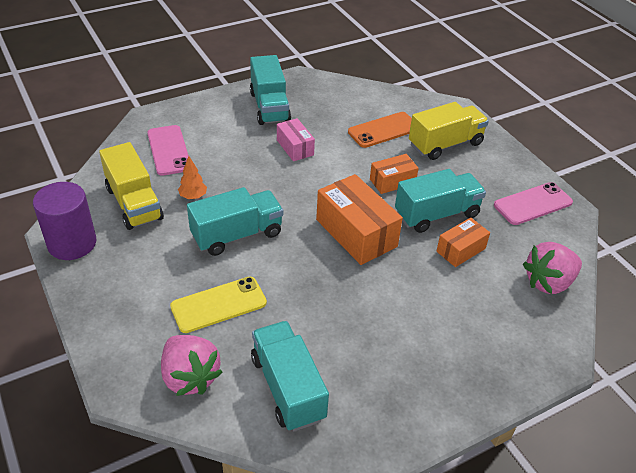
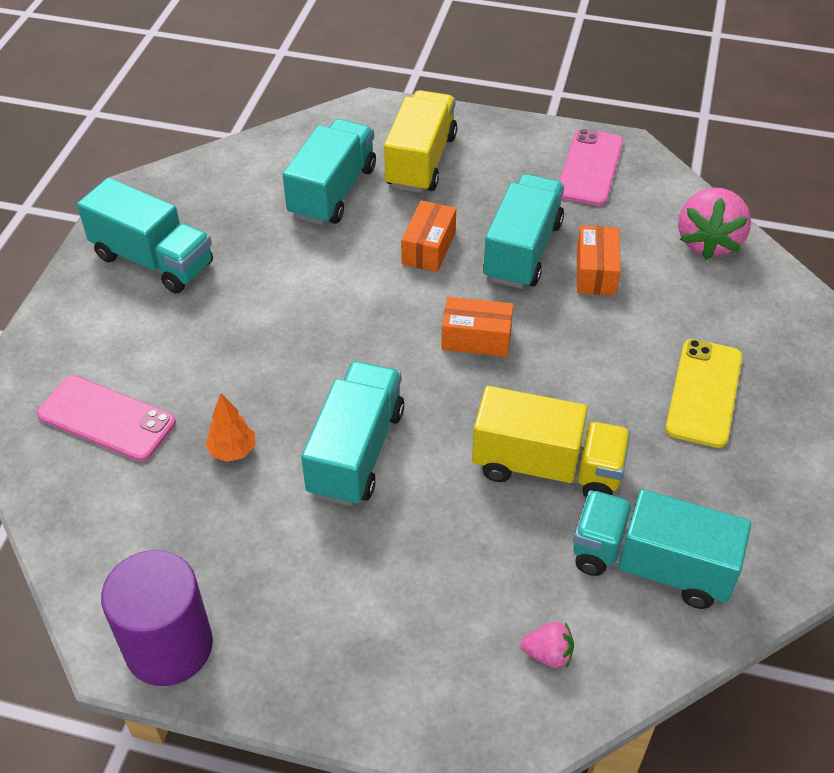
camera: 45 degrees left, 5 degrees up
(134, 203) = (170, 524): yellow truck -> yellow truck (547, 467)
(190, 377) = (548, 654): pink strawberry -> pink strawberry, size x0.48
(219, 305) = (458, 549): yellow phone -> yellow phone (704, 393)
(295, 147) = (263, 290): pink box -> none
(356, 233) = (476, 338): orange box -> orange box, size x0.57
(383, 130) = (332, 192): orange phone -> turquoise truck

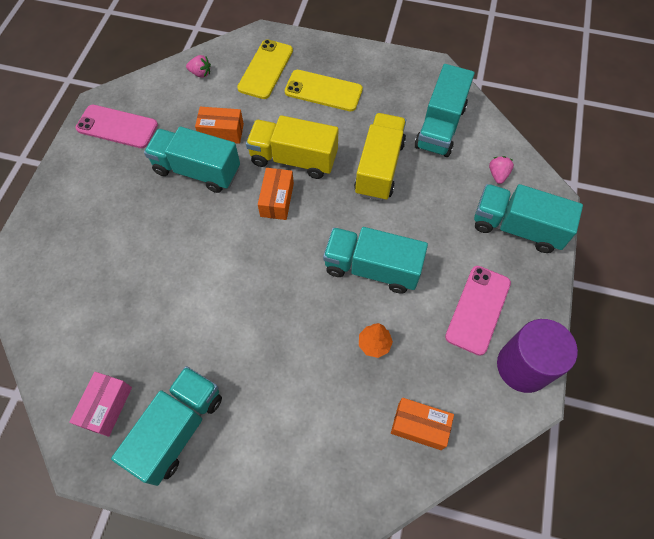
camera: 90 degrees left, 15 degrees up
(106, 419) = (347, 438): pink phone -> pink phone (478, 309)
(191, 201) = (106, 406): none -> pink box
(332, 192) = (114, 293): turquoise truck -> turquoise truck (517, 227)
(421, 161) = (88, 231): yellow truck -> yellow truck (293, 159)
(428, 248) = (187, 226): orange box -> orange box (419, 426)
(708, 242) = (200, 73): pink strawberry -> pink strawberry, size x0.48
(735, 317) = (266, 69): none -> yellow phone

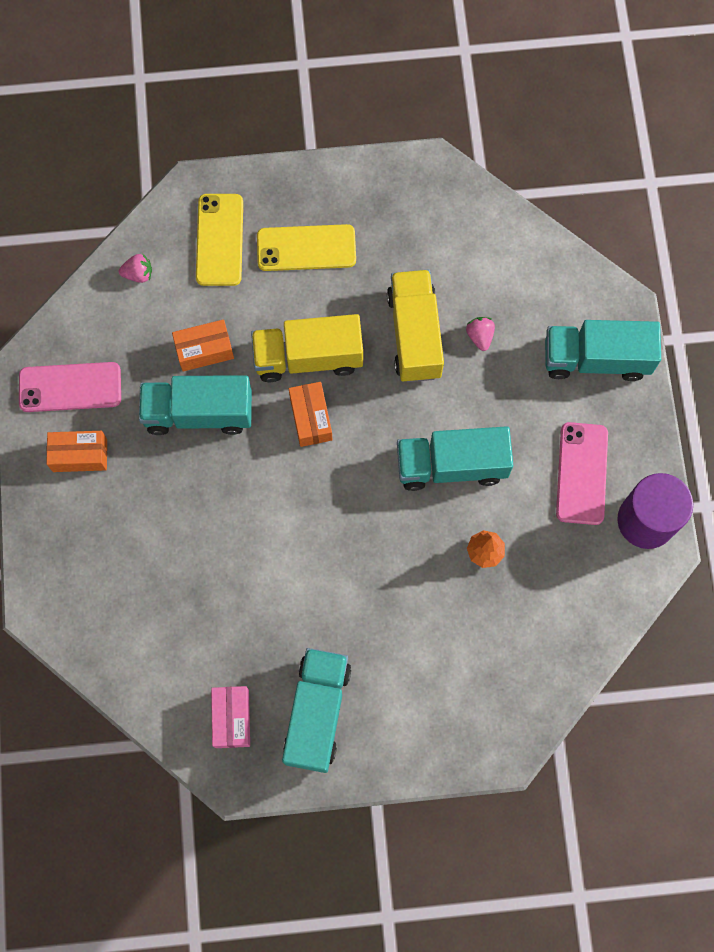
camera: 20 degrees left, 10 degrees up
(419, 426) = (560, 620): orange box -> orange box (80, 455)
(440, 127) = (467, 253): turquoise truck -> none
(498, 175) = (555, 297): pink strawberry -> pink strawberry (480, 336)

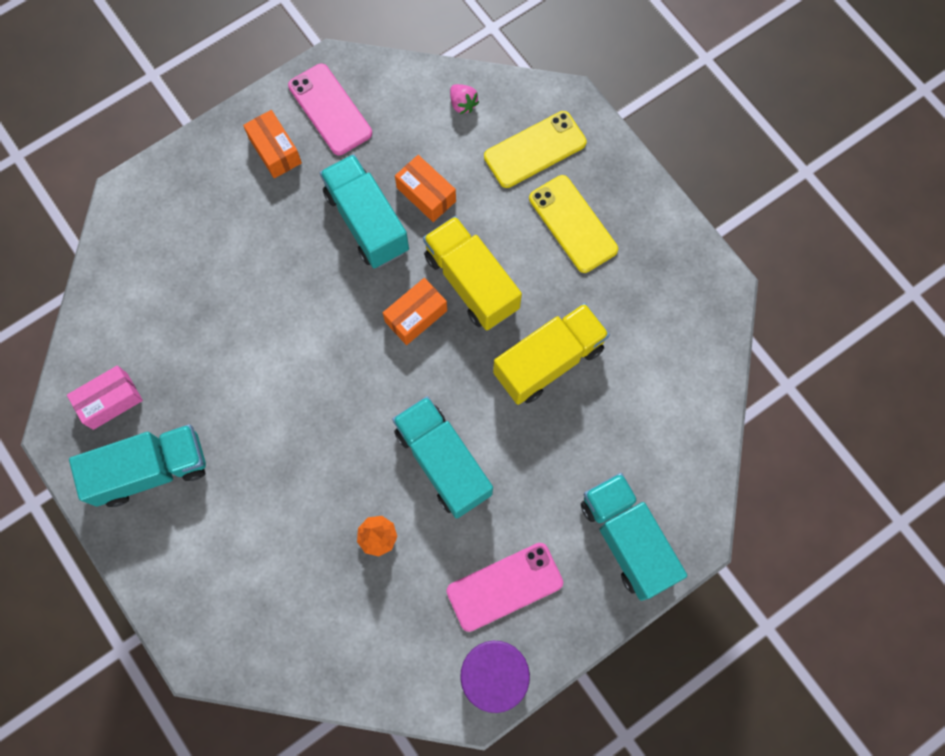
camera: 60 degrees right, 0 degrees up
(480, 336) = (583, 420): pink strawberry -> none

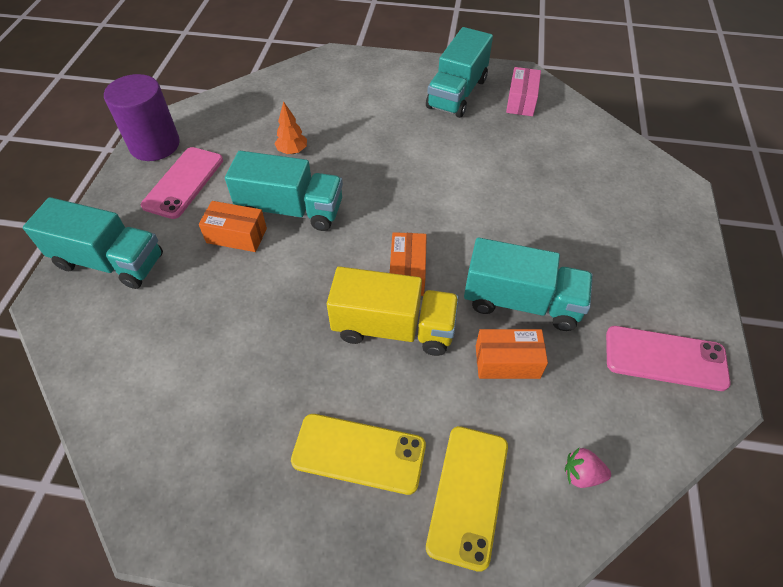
camera: 135 degrees right, 20 degrees down
(275, 151) = (650, 291): orange box -> orange box (236, 235)
(548, 361) = (273, 324): yellow truck -> none

